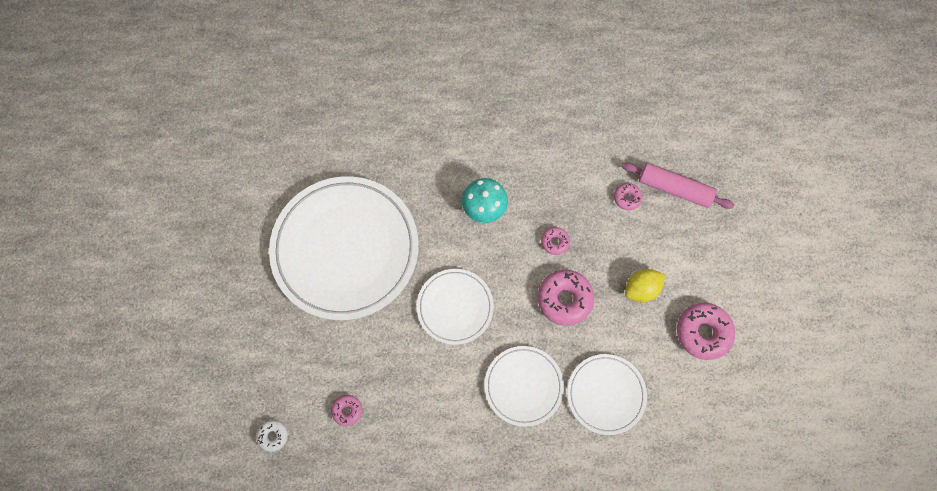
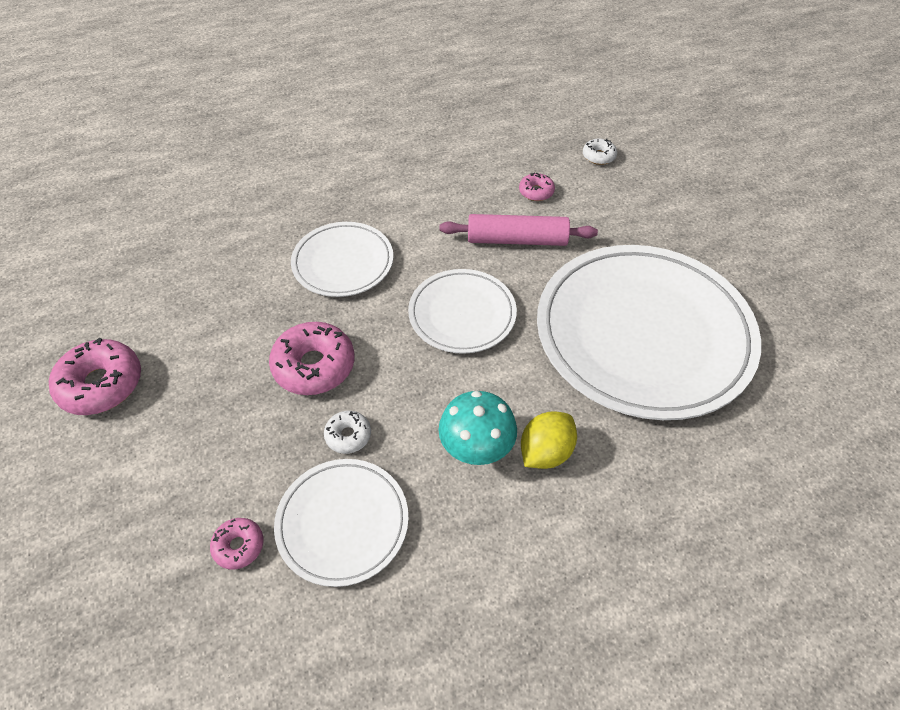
camera: 160 degrees right, 20 degrees down
(555, 242) = (348, 435): pink donut -> white donut
(606, 394) = (236, 282): white plate -> white plate (342, 523)
(641, 289) = (200, 412): yellow lemon -> yellow lemon (545, 452)
(674, 189) = (149, 593): pink rolling pin -> pink rolling pin (517, 240)

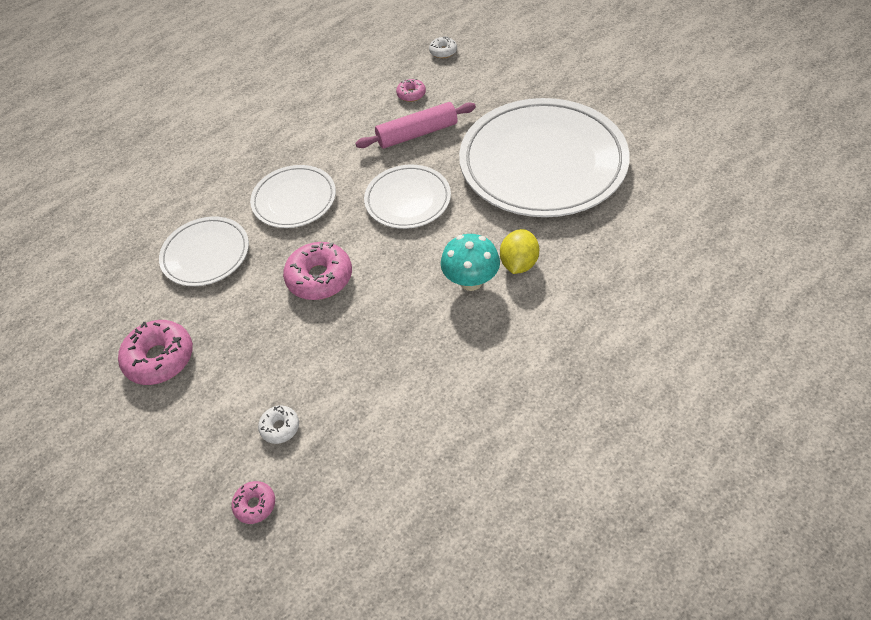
camera: 20 degrees left, 0 degrees up
(239, 546) = (342, 411): pink donut -> pink donut (255, 505)
(342, 523) = (407, 365): white plate -> white plate (206, 254)
(348, 435) = (375, 311): white donut -> white donut (280, 427)

